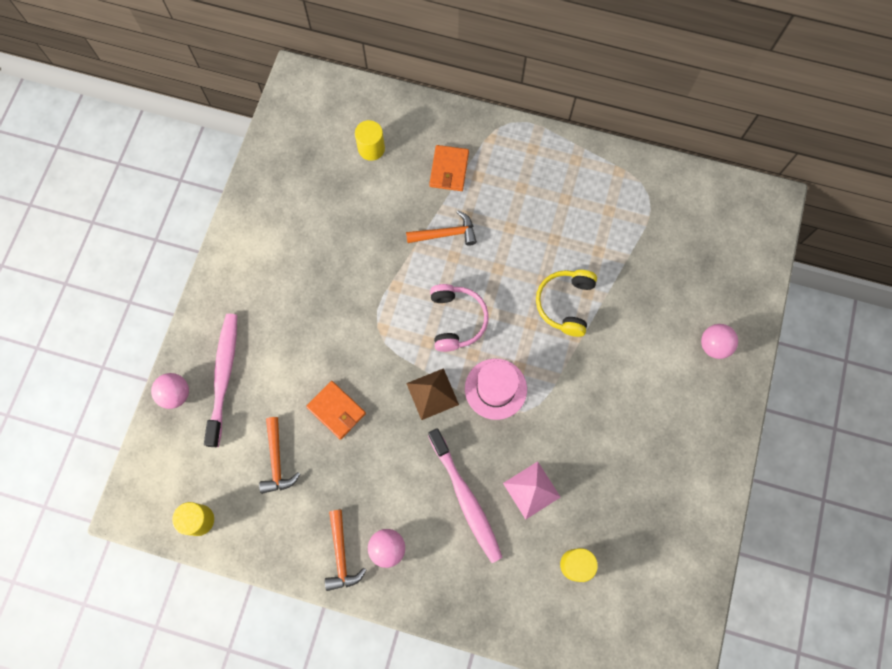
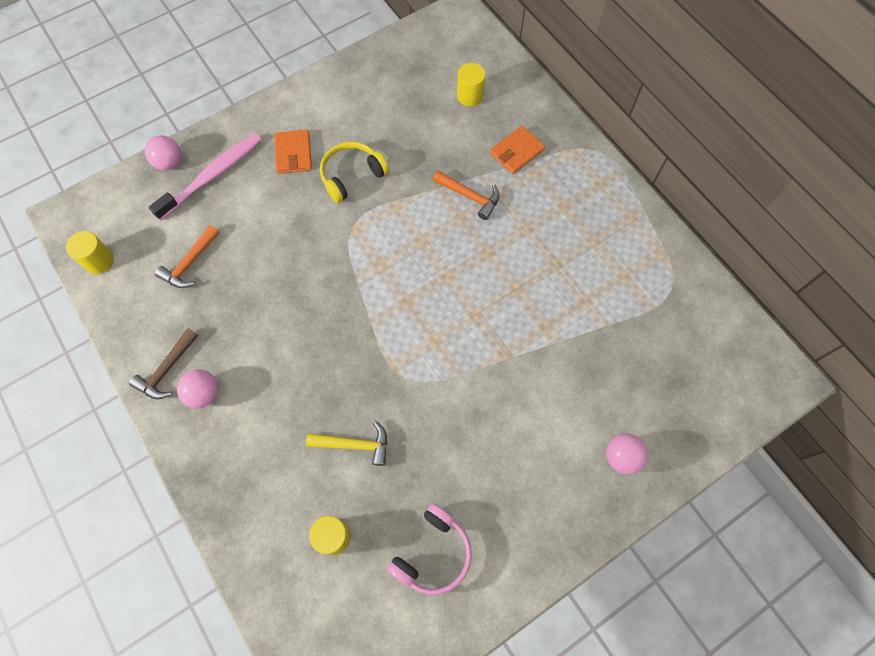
camera: 40 degrees right, 5 degrees down
(336, 410) = (266, 261): orange wallet -> orange wallet (293, 153)
(341, 555) = (167, 369): orange hammer -> brown hammer
(432, 394) = (347, 306): brown pyramid -> none
(456, 320) = (418, 266): pink headphones -> pink headphones (433, 553)
(466, 498) = (297, 407): pink toothbrush -> none
(495, 389) = (400, 342): pink hat -> none
(531, 490) = (354, 444): pink pyramid -> yellow hammer
(565, 304) = (519, 321): yellow headphones -> yellow headphones (352, 176)

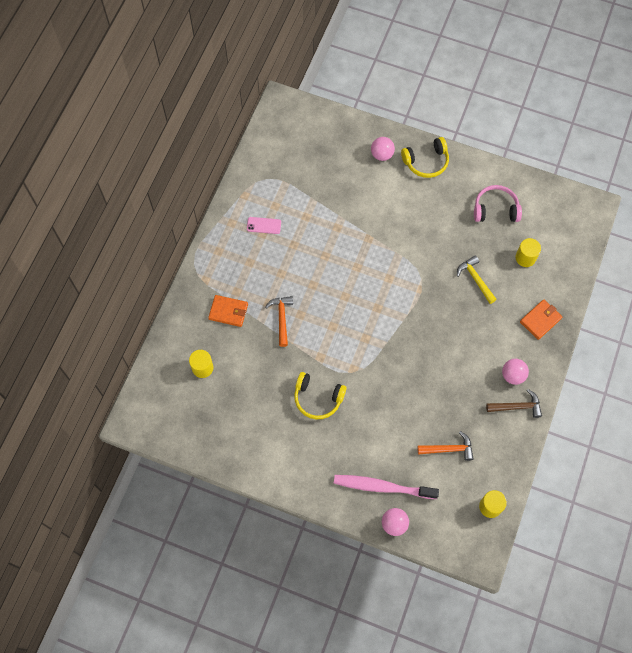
camera: 125 degrees left, 0 degrees up
(293, 153) = (328, 447): orange wallet -> orange wallet (540, 320)
(572, 511) = (426, 162): none -> yellow headphones
(604, 248) = (264, 225): none -> pink phone

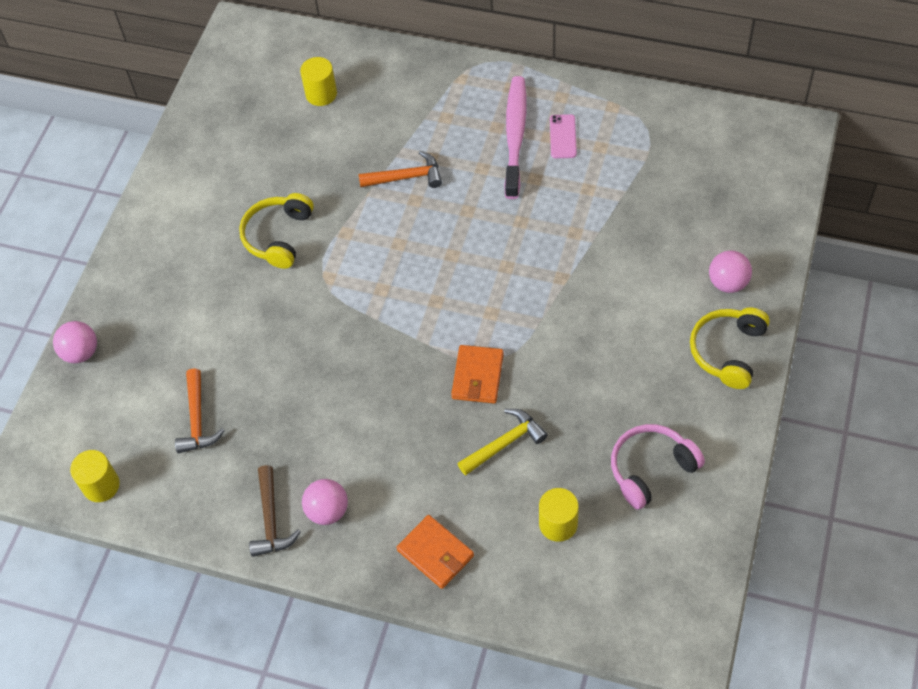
camera: 90 degrees right, 10 degrees down
(228, 311) = (411, 112): orange wallet -> orange wallet (478, 376)
(382, 487) = (138, 332): pink toothbrush -> pink toothbrush (515, 136)
(426, 162) = (728, 351): yellow headphones -> yellow headphones turned 45 degrees clockwise
(495, 209) = (651, 469): pink headphones -> pink headphones turned 120 degrees counterclockwise

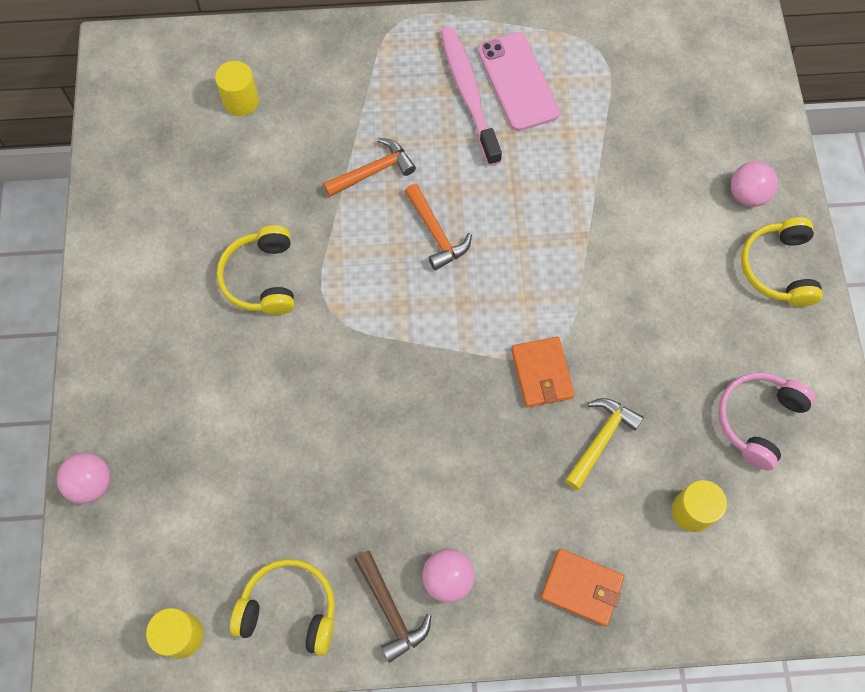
camera: 25 degrees left, 10 degrees up
(191, 493) = (289, 609): none -> yellow headphones
(197, 420) = (260, 520): orange hammer -> orange hammer (436, 233)
(563, 136) = (518, 82): pink phone -> pink phone, size x1.86

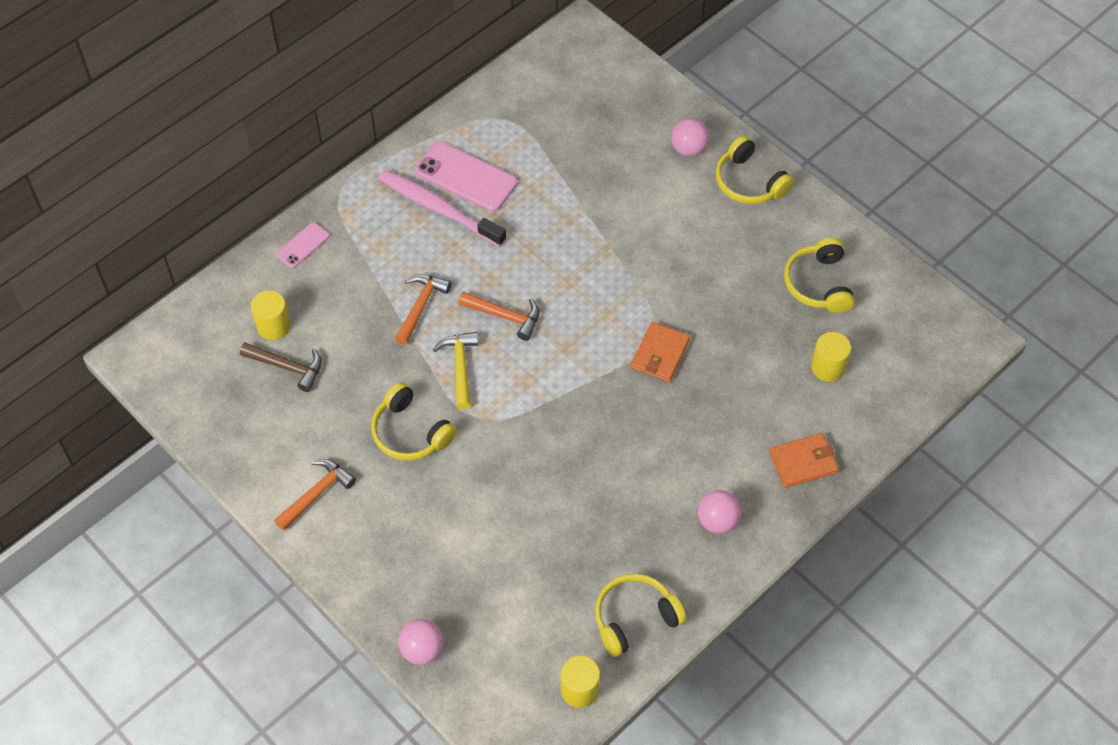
camera: 40 degrees left, 10 degrees down
(140, 274) = (317, 493): none -> orange hammer
(328, 48) = (303, 245): none -> pink phone
(390, 610) = (699, 567): brown hammer -> brown hammer (287, 367)
(542, 373) = (660, 354): orange wallet -> orange wallet turned 75 degrees clockwise
(601, 439) = (734, 367): yellow hammer -> yellow hammer (460, 367)
(758, 420) = (818, 284): pink headphones -> yellow headphones

